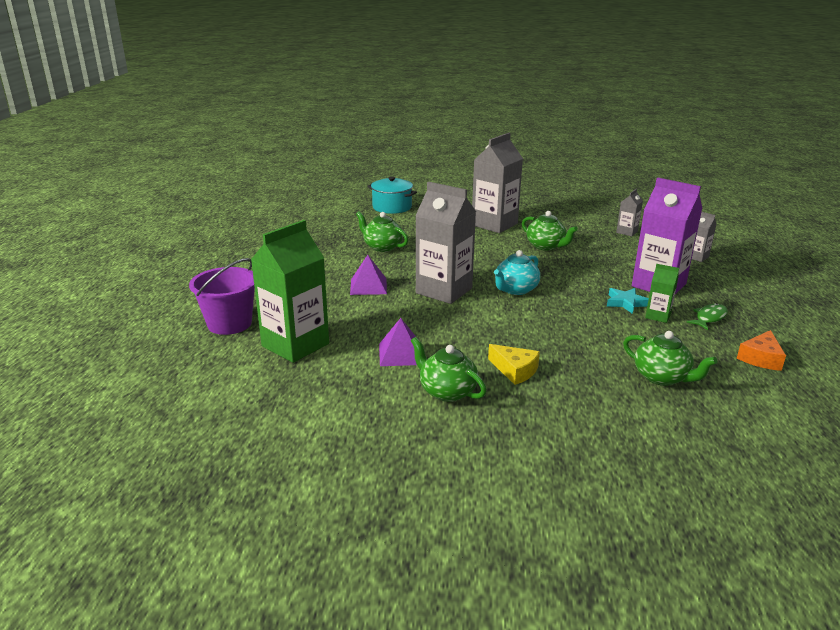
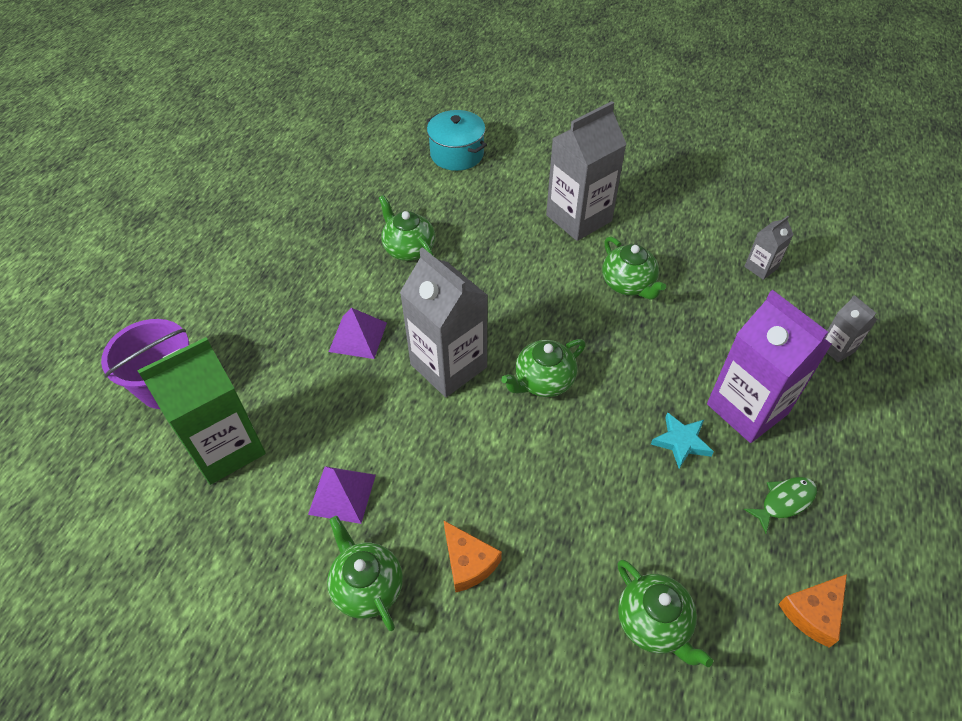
camera: 15 degrees right, 25 degrees up
(515, 290) = (543, 381): turquoise teapot -> green teapot
(515, 370) = (468, 562): yellow cheese -> orange cheese
(658, 316) = (712, 482): green carton -> none

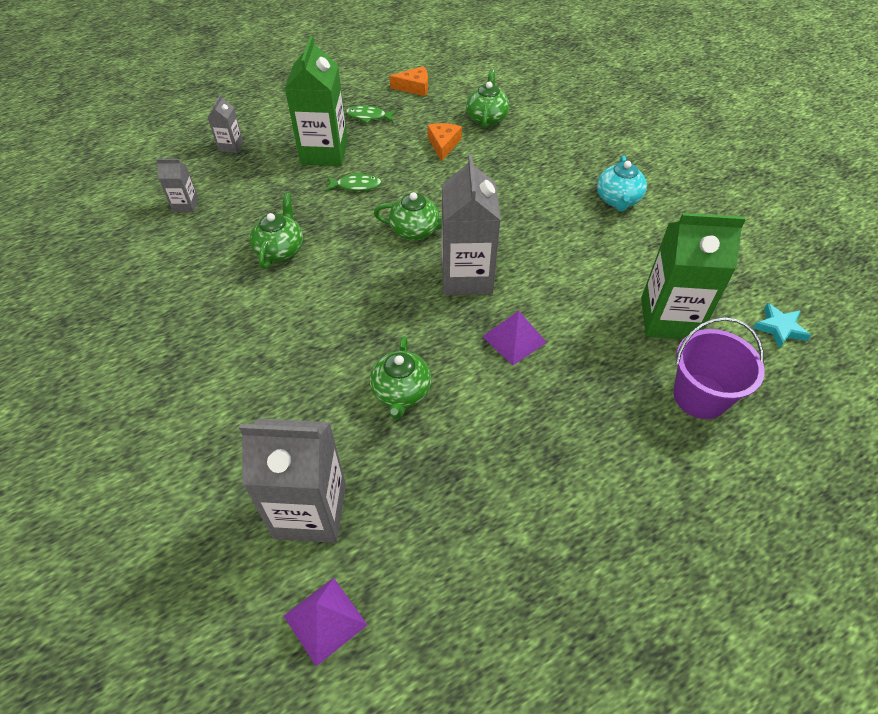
camera: 140 degrees left, 0 degrees up
(342, 494) = (602, 247): purple pyramid -> purple pyramid (325, 620)
(367, 586) = (618, 200): green teapot -> turquoise teapot
(457, 154) = (234, 479): turquoise pot -> none
(468, 562) = (553, 180): orange cheese -> orange cheese (443, 144)
(578, 218) = (235, 322): grey carton -> grey carton (310, 511)
(660, 391) = (356, 185): none -> green fish
(681, 442) = (380, 160): turquoise star -> turquoise star (779, 328)
(747, 409) = (324, 152): purple carton -> green carton

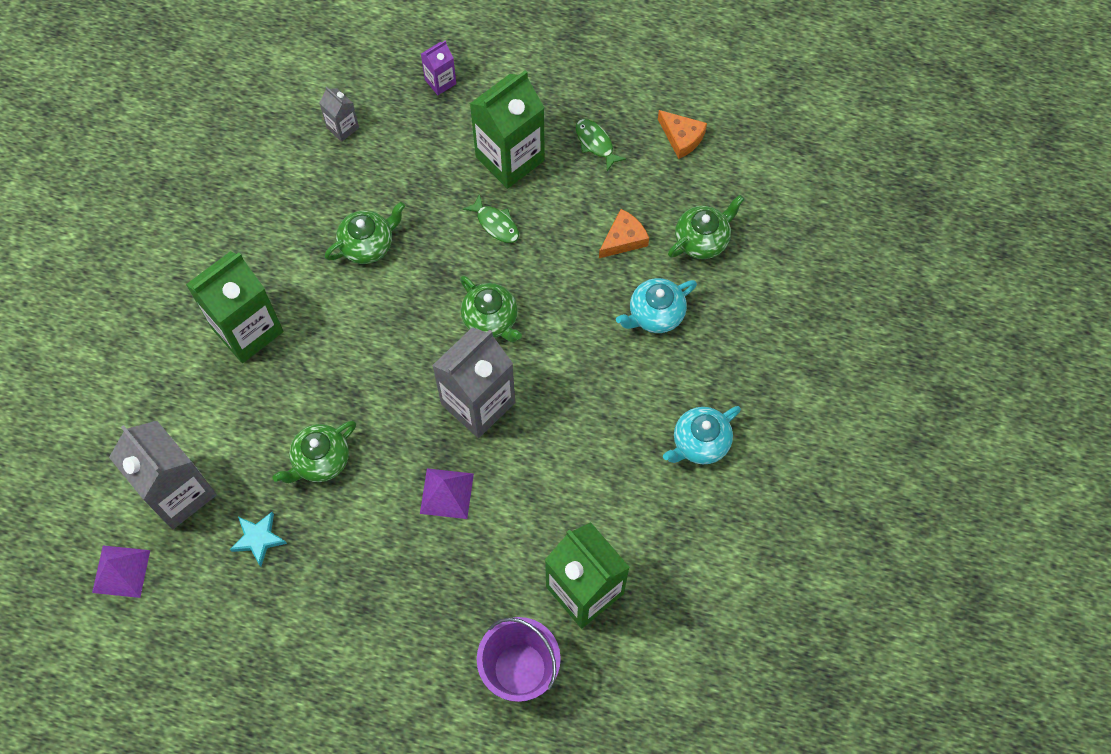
camera: 45 degrees right, 15 degrees up
(231, 146) = (440, 82): grey carton -> purple carton
(243, 359) = (247, 330): none -> green carton
(509, 163) = (655, 314): none -> turquoise teapot
(779, 328) = (660, 683): turquoise star -> turquoise star (258, 539)

